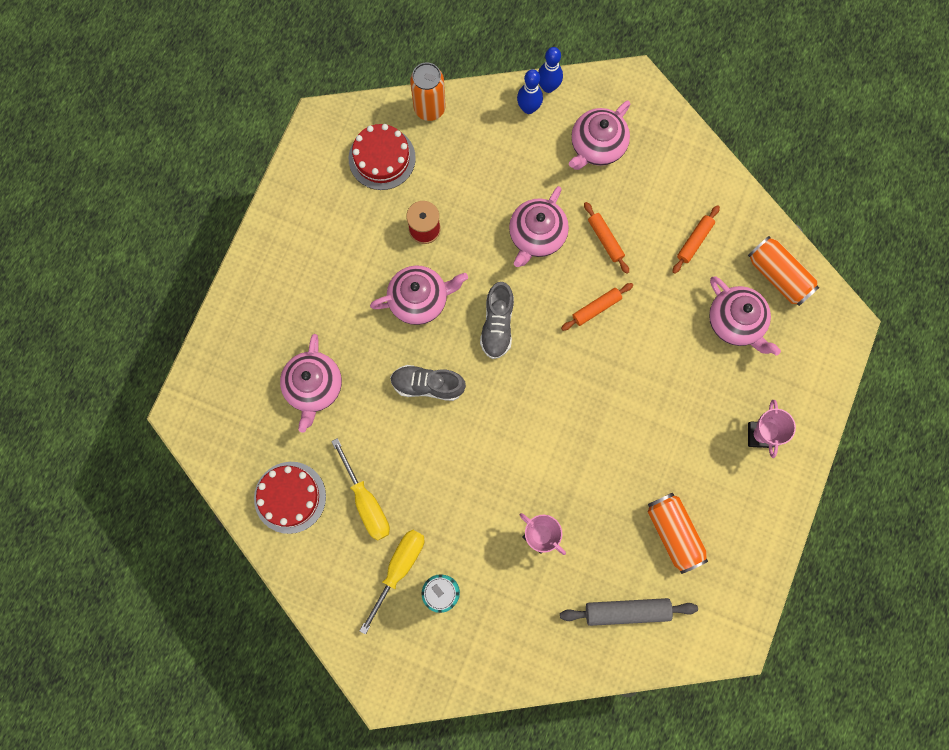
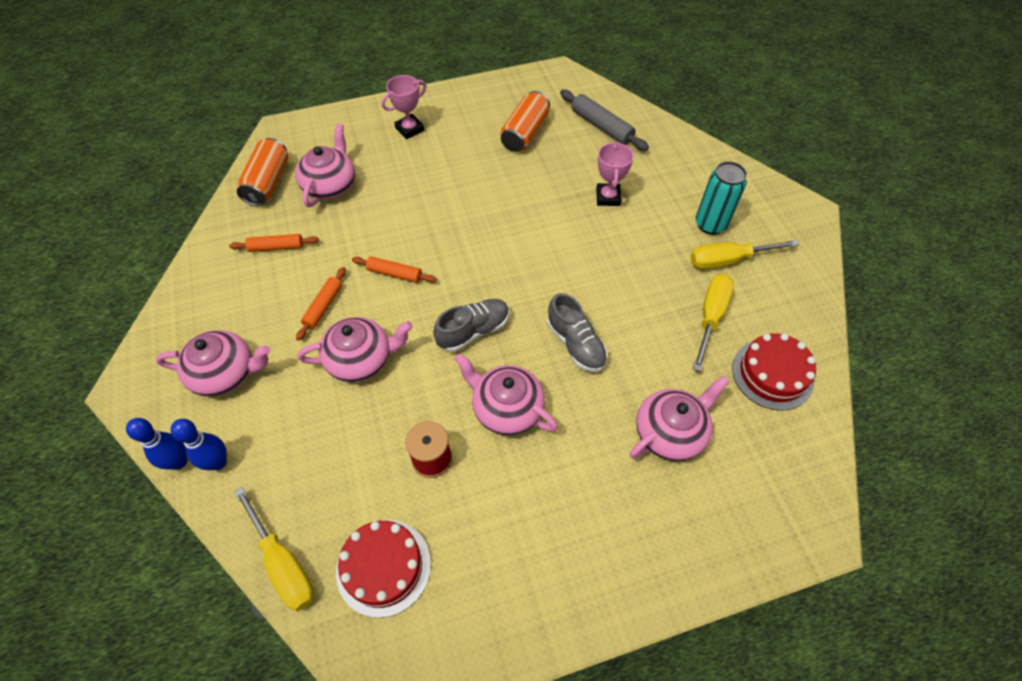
camera: 130 degrees left, 20 degrees down
(429, 108) = (283, 564): orange can -> yellow screwdriver

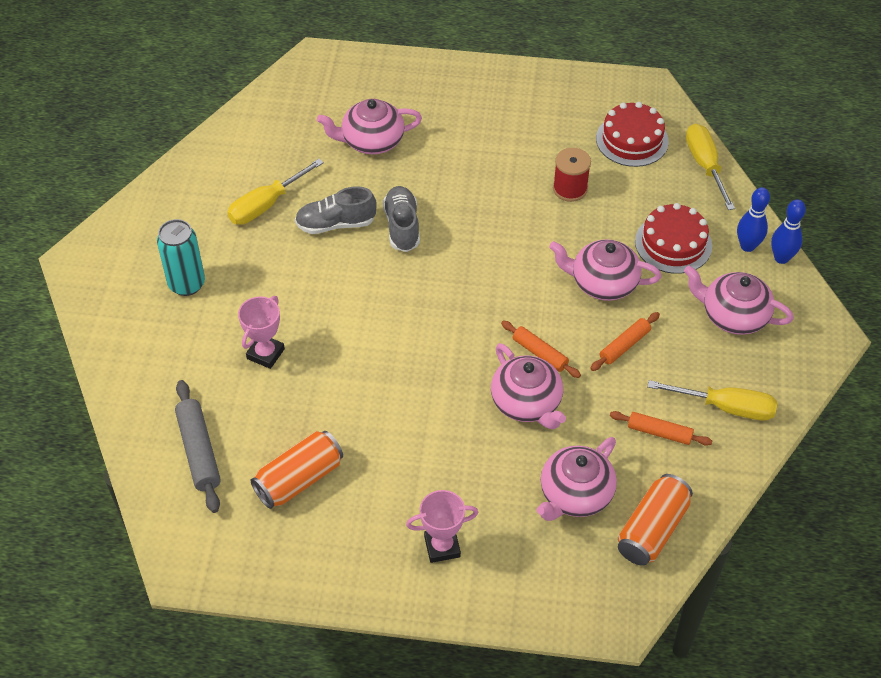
camera: 155 degrees left, 5 degrees down
(473, 331) = (488, 270): grey shoe -> grey shoe (336, 224)
(506, 408) = (491, 201): pink teapot -> pink teapot (527, 403)
(727, 260) = (204, 244): yellow screwdriver -> yellow screwdriver (727, 407)
(772, 374) = (256, 148): red cake -> red cake (673, 243)

